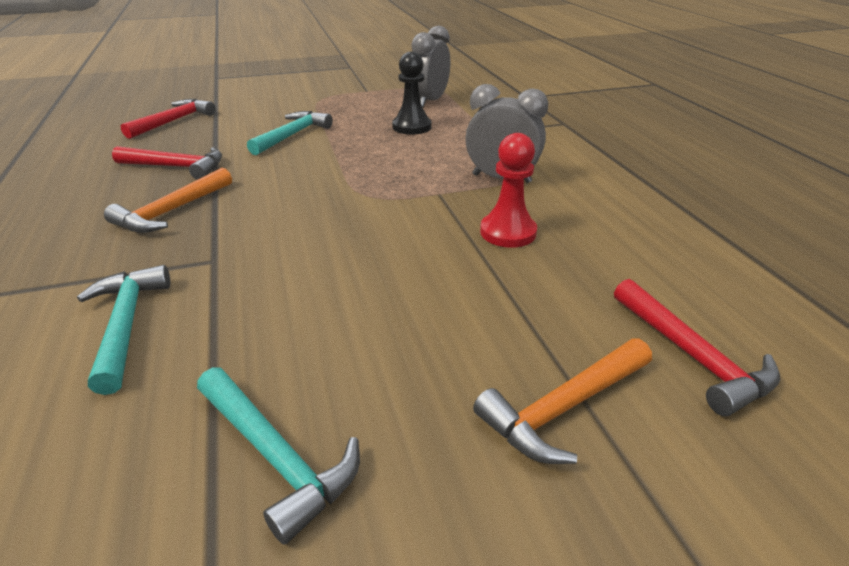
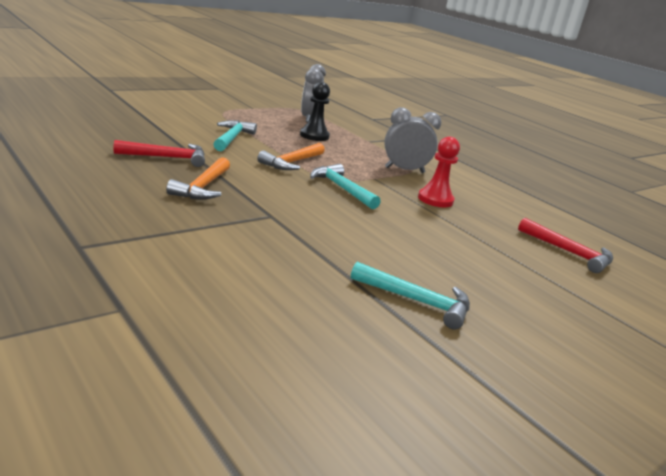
camera: 25 degrees left, 10 degrees down
(126, 324) = (258, 250): turquoise hammer -> turquoise hammer (341, 188)
(174, 121) = (118, 123): red hammer -> none
(563, 408) = (530, 275): orange hammer -> orange hammer (292, 162)

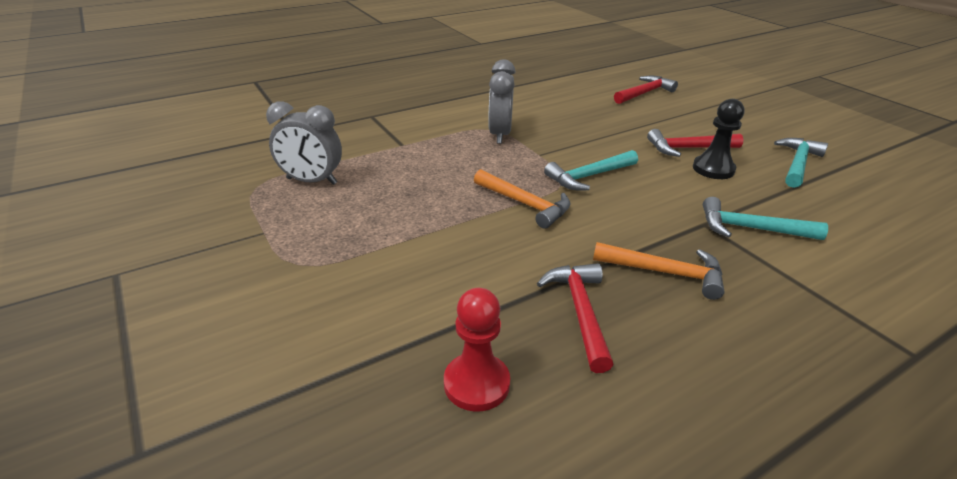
camera: 80 degrees left, 10 degrees up
(232, 138) = (449, 252): turquoise hammer -> turquoise hammer (751, 229)
(314, 136) = (400, 182): black pawn -> black pawn (713, 169)
(422, 243) = (688, 148): none -> red hammer
(435, 199) = (576, 129): red pawn -> red pawn (476, 384)

